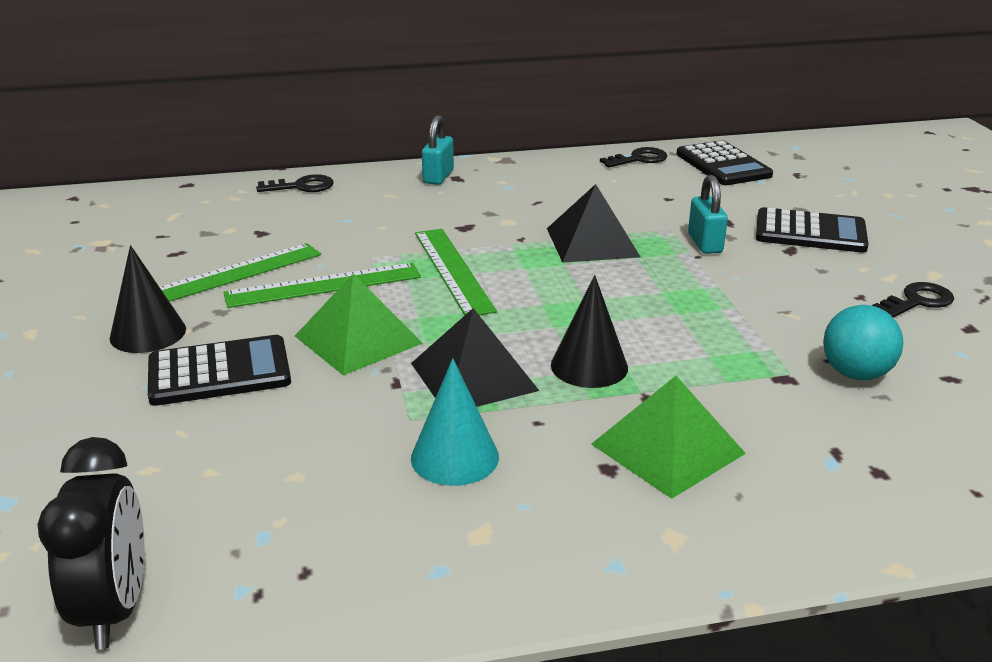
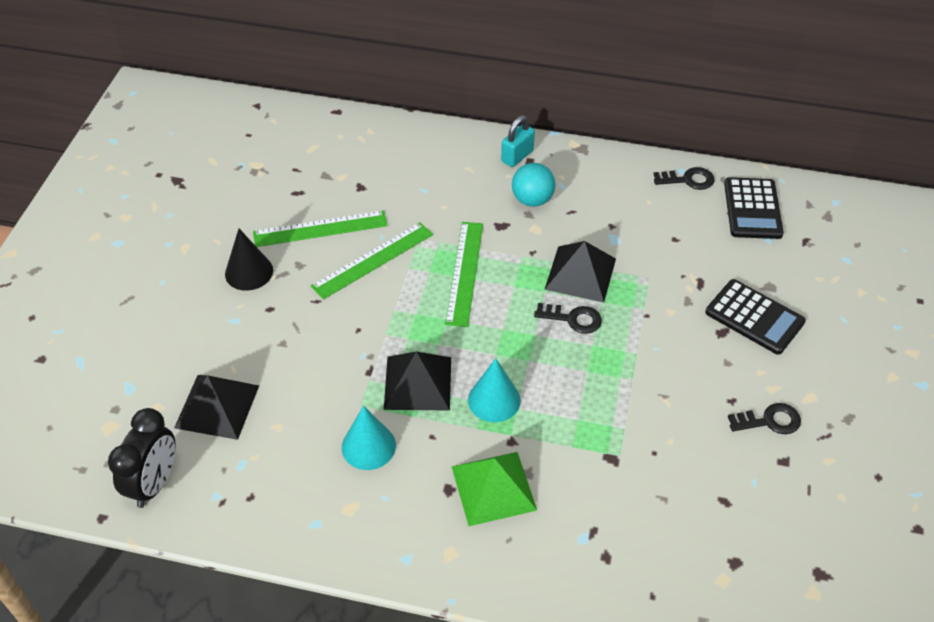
camera: 25 degrees right, 20 degrees up
(179, 480) = (217, 406): none -> black pyramid
(219, 372) = (274, 324): black calculator -> none
(301, 186) = (413, 138): black key -> black key (573, 319)
(323, 285) = (373, 260): green ruler -> green ruler turned 45 degrees counterclockwise
(358, 339) = (367, 322): green pyramid -> none
(589, 366) = (494, 400): black cone -> turquoise cone
(705, 243) = (662, 303): turquoise padlock -> none
(855, 374) = (662, 472): turquoise ball -> turquoise ball (532, 200)

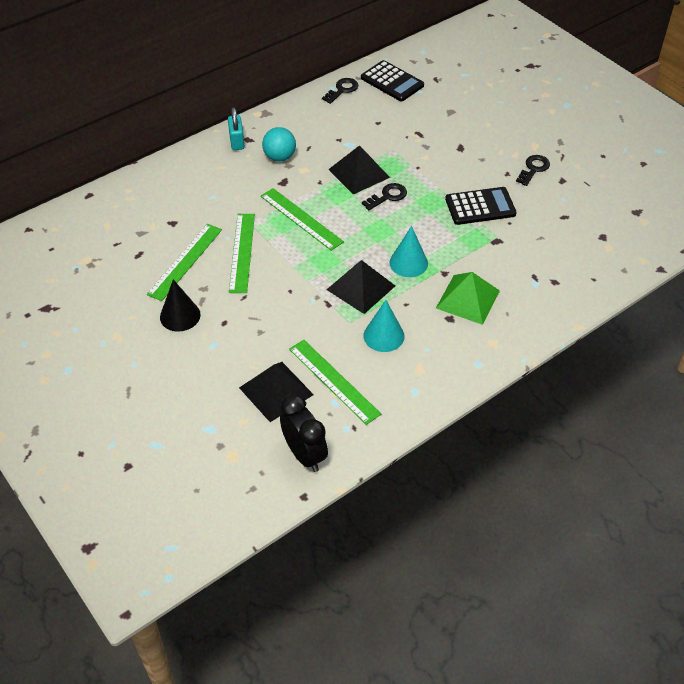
camera: 50 degrees left, 0 degrees up
(270, 444) = (334, 381): none -> green ruler
(754, 317) = (464, 130): black calculator -> black calculator (480, 207)

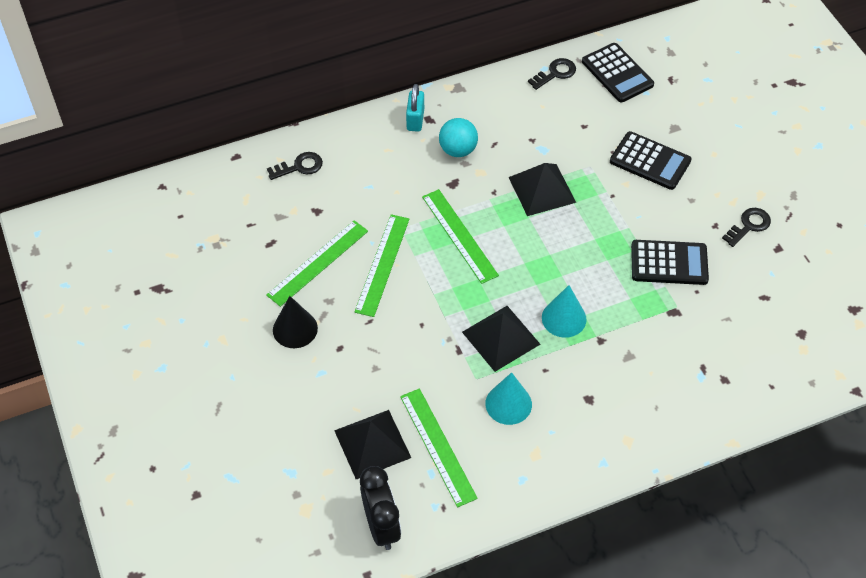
camera: 15 degrees right, 5 degrees up
(387, 196) = (566, 227): black key -> black key (299, 167)
(439, 138) = (650, 161): none -> black calculator
(468, 299) = (617, 379): green pyramid -> none

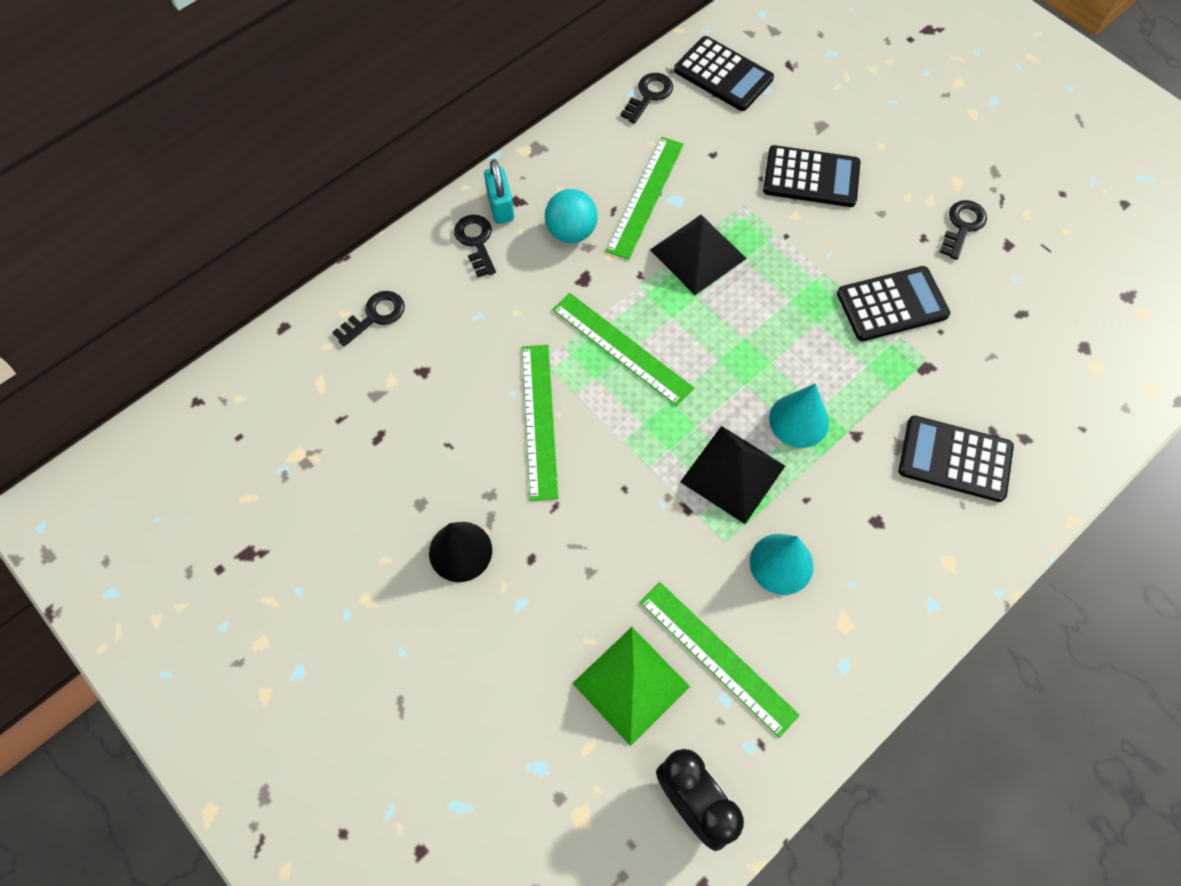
camera: 20 degrees left, 10 degrees up
(318, 263) = (454, 445): green ruler -> green ruler (646, 197)
(372, 443) = (631, 684): black pyramid -> green pyramid
(388, 138) = (476, 242): none -> black key
(665, 377) = (955, 459): none -> black calculator

